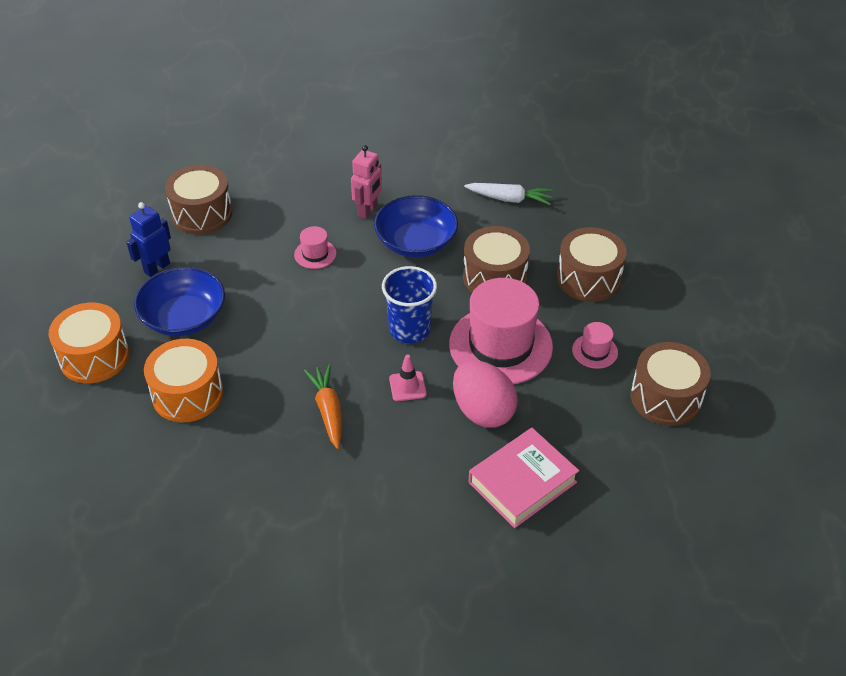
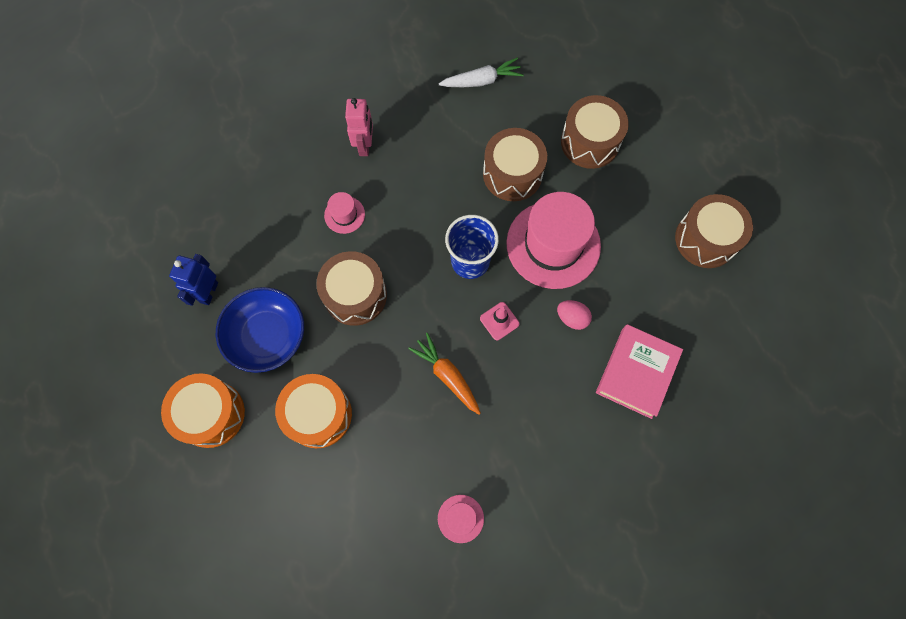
camera: 25 degrees left, 25 degrees up
(202, 213) = (214, 212): brown drum -> brown drum (355, 295)
(416, 242) = (426, 164): blue bowl -> none
(482, 411) = (572, 318): pink egg -> pink egg, size x0.53
(595, 351) = (630, 217): pink hat -> pink hat (460, 518)

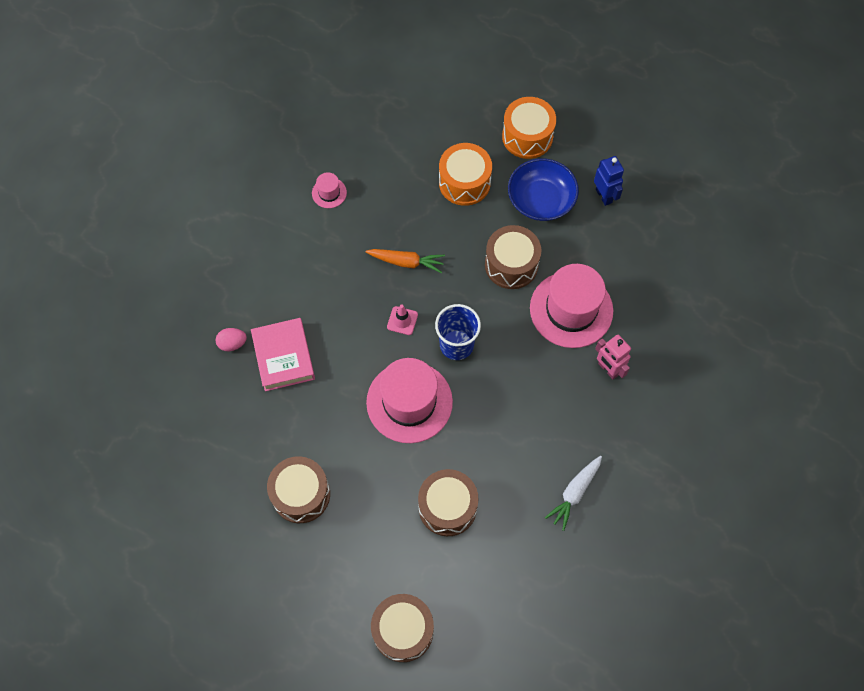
camera: 140 degrees right, 5 degrees down
(344, 215) = (571, 309): pink hat -> pink hat, size x2.28
(512, 174) = (483, 433): brown drum -> brown drum (403, 630)
(572, 318) = (355, 360): pink egg -> pink egg (232, 343)

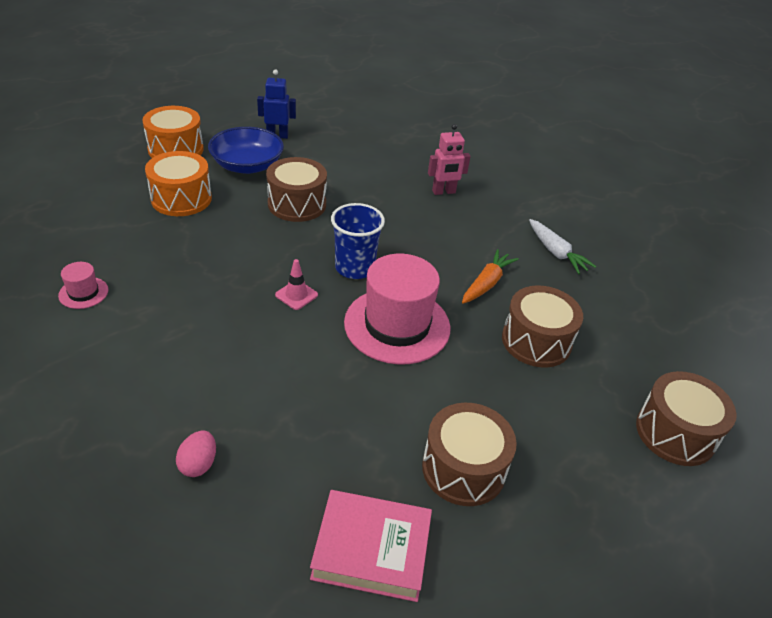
camera: 70 degrees left, 25 degrees down
(283, 357) = (261, 415): pink book -> pink book (371, 550)
(406, 262) = (230, 267): orange carrot -> orange carrot (486, 283)
(571, 309) = (371, 189): pink hat -> none

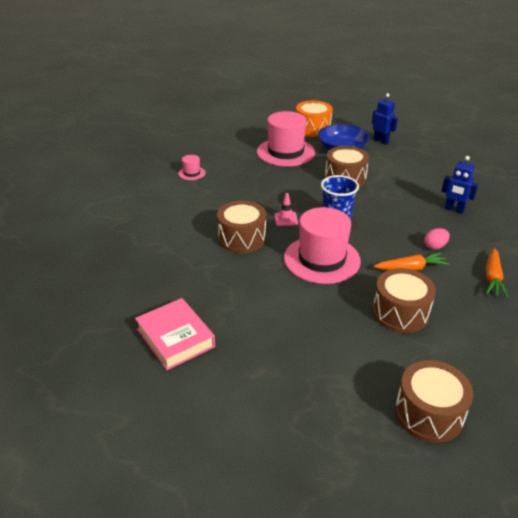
camera: 50 degrees right, 5 degrees down
(181, 199) = (285, 152): orange drum -> pink hat
(198, 464) = (152, 261): pink egg -> pink egg (435, 246)
(444, 192) = (454, 210): pink robot -> blue robot
(463, 468) = (264, 339): brown drum -> brown drum (242, 238)
(556, 252) = (492, 278): white carrot -> orange carrot

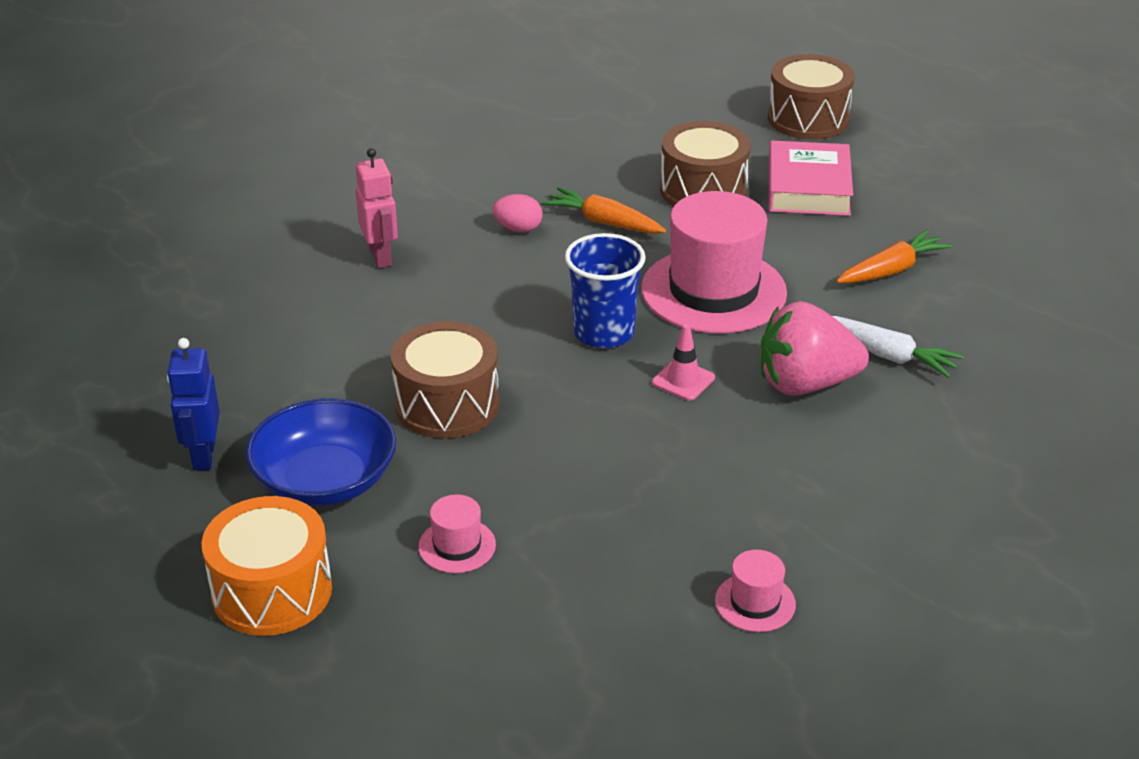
camera: 140 degrees left, 0 degrees up
(175, 338) = (1043, 294): pink book -> pink book (808, 188)
(221, 266) = (889, 356): none -> white carrot
(242, 238) = (805, 384): brown drum -> pink strawberry
(285, 152) = (457, 546): pink hat -> pink hat, size x0.44
(454, 210) = (381, 257): blue robot -> pink robot
(492, 278) = (519, 167): orange carrot -> orange carrot (891, 270)

